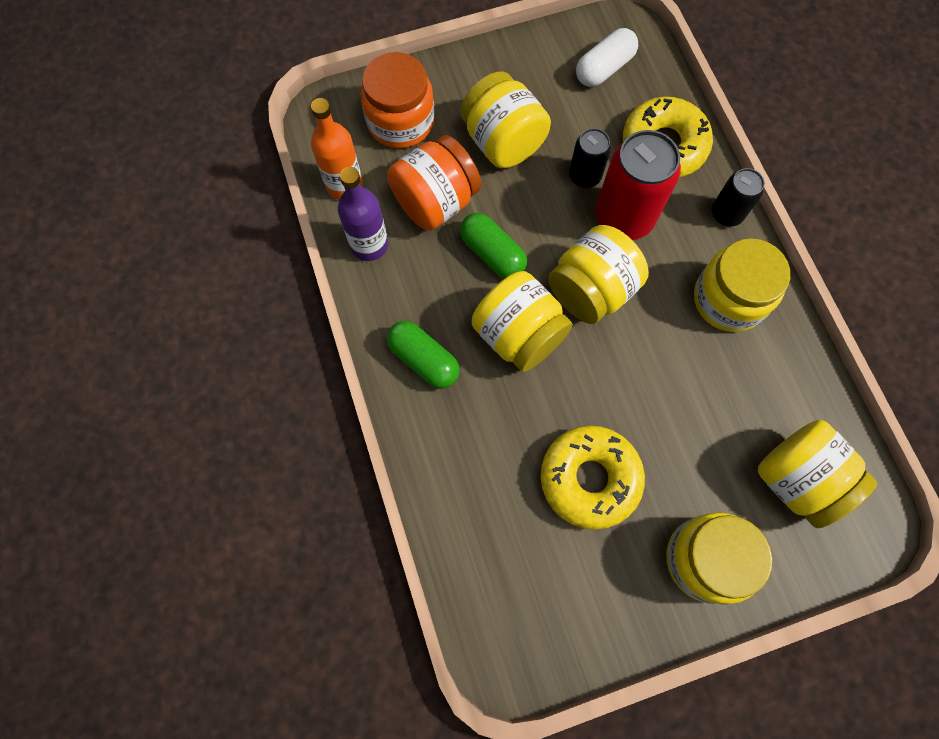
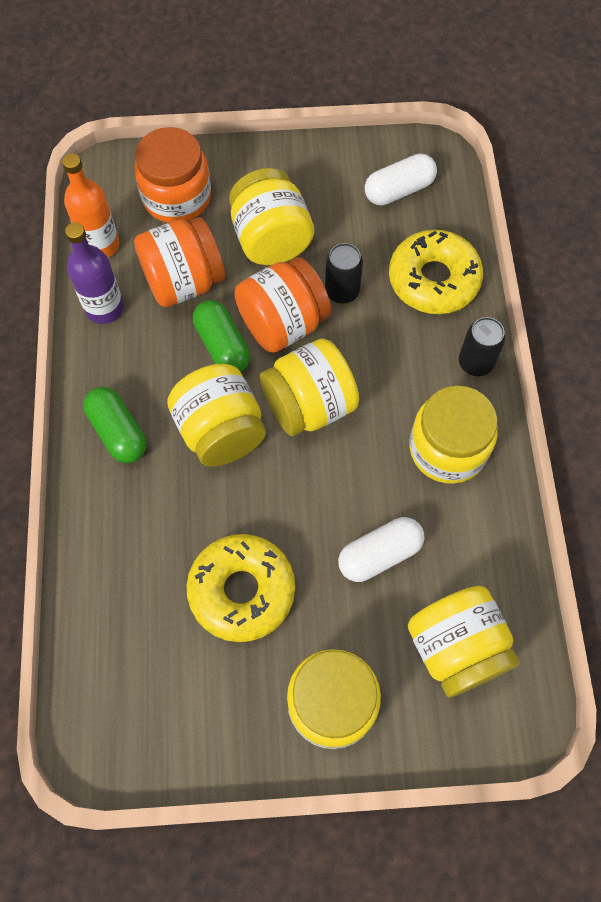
camera: 15 degrees right, 5 degrees down
(541, 220) = (283, 324): none -> orange jar
(624, 218) = (367, 342): red can -> none
(701, 412) = (379, 554): none -> white capsule

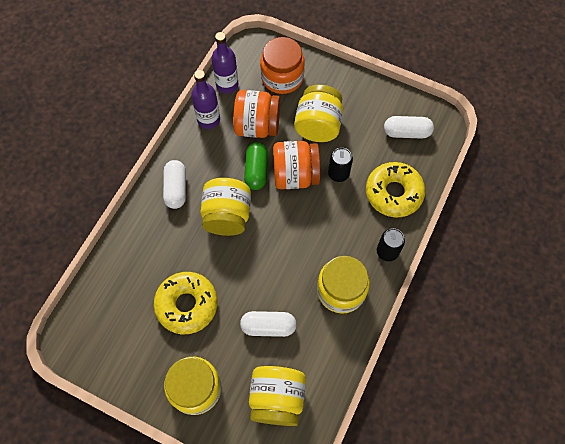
camera: 30 degrees right, 0 degrees up
(101, 245) = (227, 84): orange bottle -> purple bottle
(118, 432) = (176, 188): green capsule -> white capsule
(309, 405) = (281, 227): yellow jar -> none

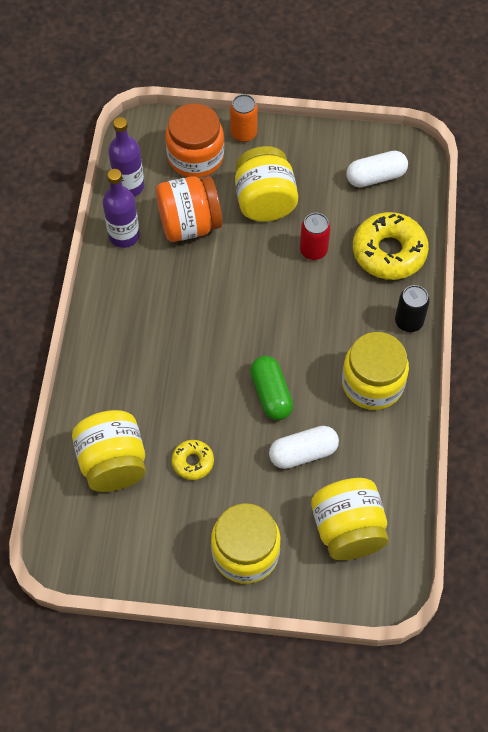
camera: 20 degrees left, 5 degrees down
(176, 188) = (119, 331): white capsule -> none
(187, 305) = (193, 462): yellow donut -> yellow donut, size x0.51
(227, 216) = (198, 343): yellow jar -> yellow jar (113, 463)
(256, 170) = (211, 278): green capsule -> green capsule (271, 394)
(295, 175) = (261, 268): orange jar -> none
(323, 70) = (243, 133): none -> orange can
(338, 174) = (313, 250): black can -> red can

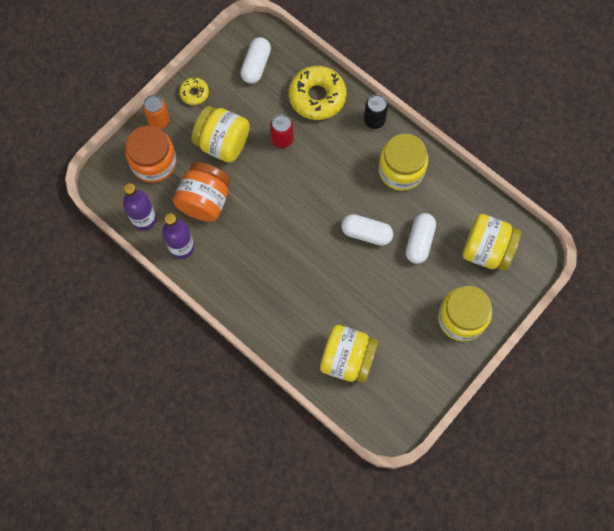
camera: 55 degrees left, 10 degrees up
(193, 462) = (380, 310): yellow donut -> yellow donut (194, 93)
(271, 394) = (366, 233): green capsule -> white capsule

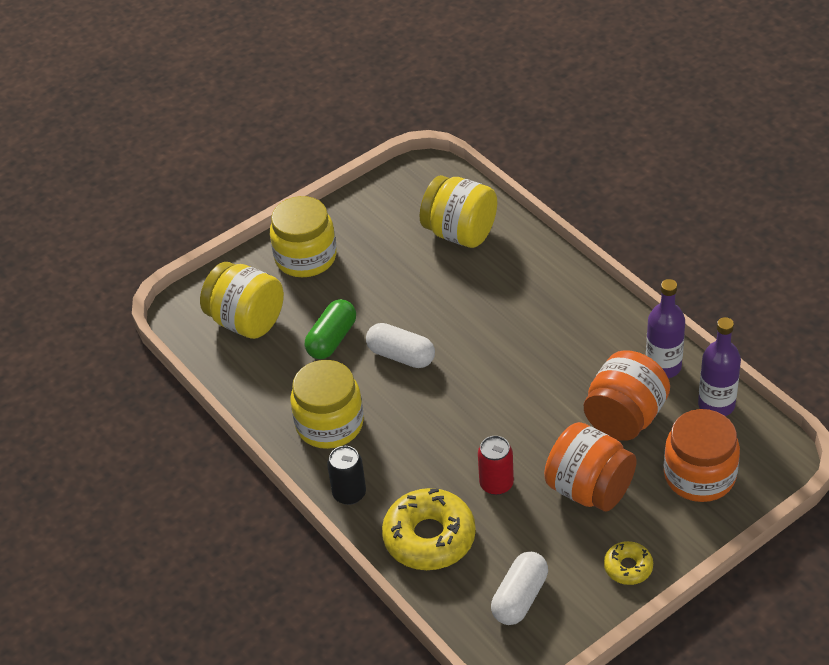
camera: 165 degrees left, 25 degrees down
(159, 121) = (689, 533): orange can -> none
(223, 143) = (589, 489): yellow jar -> orange jar
(419, 242) = (332, 339): white capsule -> green capsule

